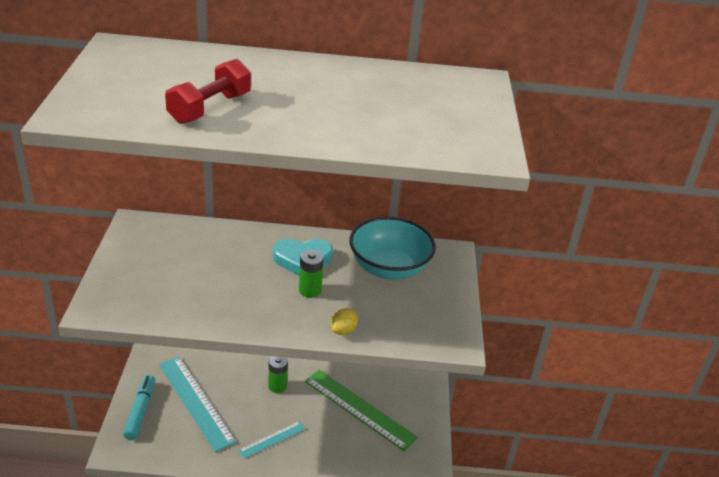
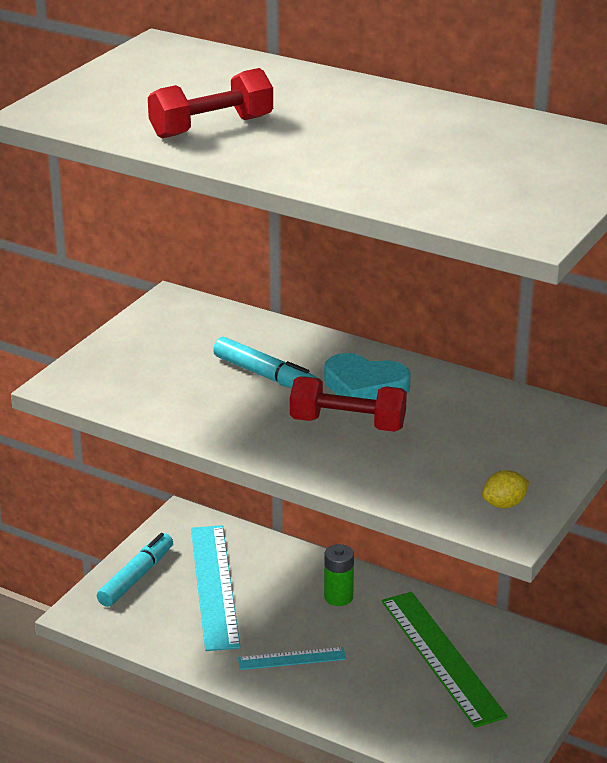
camera: 30 degrees right, 5 degrees down
(234, 267) = (266, 376): none -> turquoise marker
(310, 290) = (347, 424): green battery -> red dumbbell
(343, 330) = (358, 478): yellow lemon -> yellow lemon (504, 504)
(389, 268) = (482, 422): turquoise bowl -> none

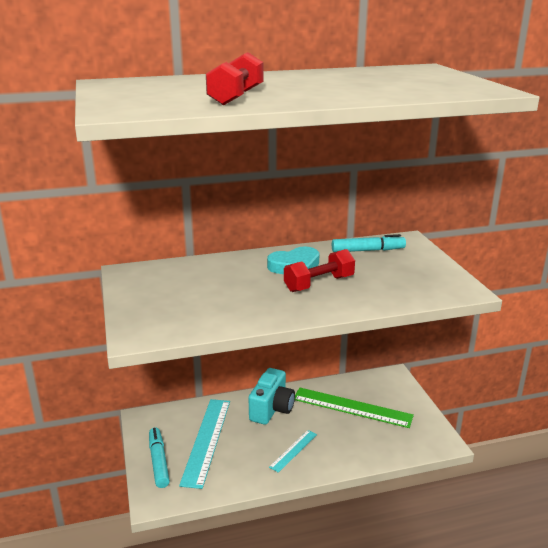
camera: 45 degrees left, 5 degrees down
(214, 586) = (206, 440): turquoise ruler -> turquoise ruler turned 60 degrees clockwise
(266, 376) = (240, 282): turquoise marker -> turquoise marker (368, 250)
(338, 597) = (272, 409): green battery -> turquoise camera
(504, 504) = (444, 282): yellow lemon -> none

